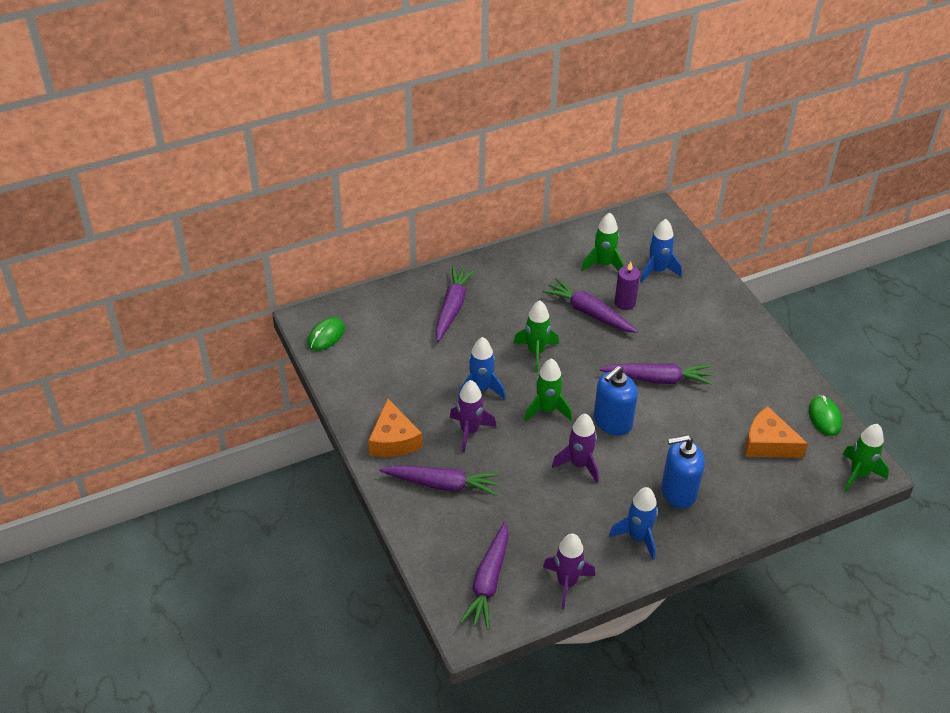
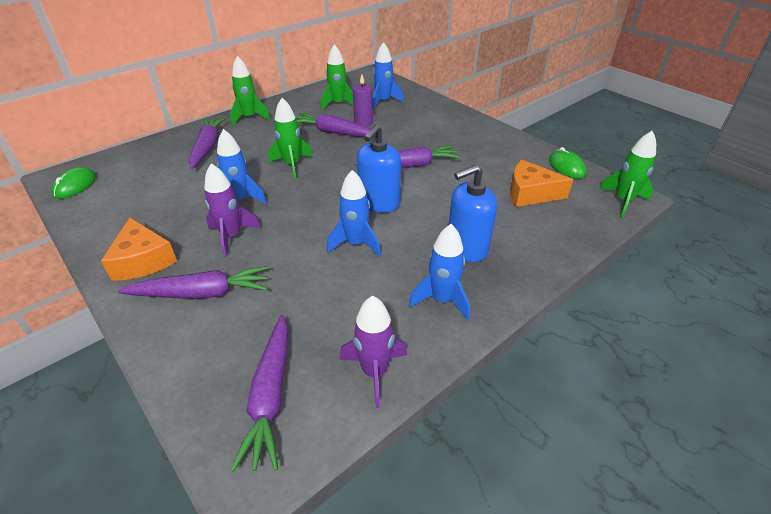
camera: 15 degrees left, 5 degrees down
(547, 410) = (311, 205): green rocket -> green rocket (249, 117)
(579, 464) = (356, 244): purple rocket -> blue rocket

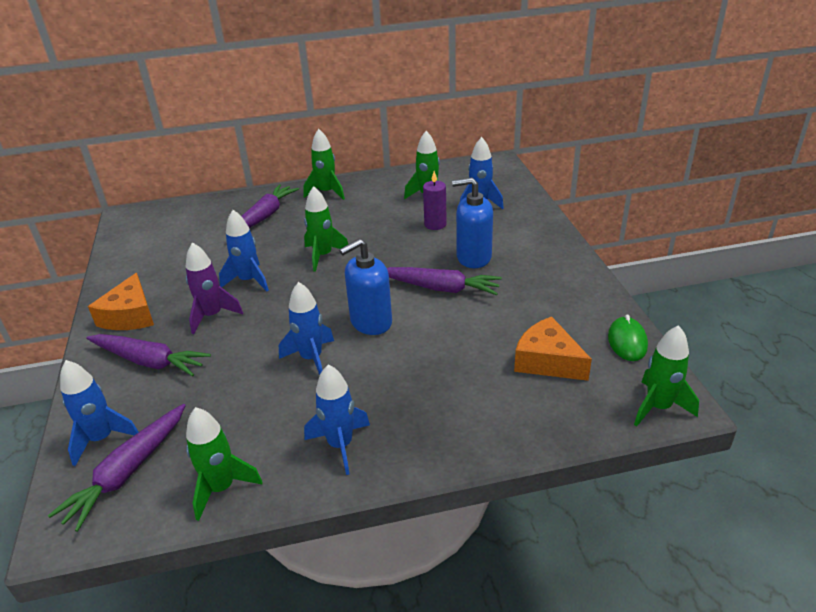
camera: 30 degrees right, 5 degrees down
(75, 185) = (133, 229): green mouse -> none
(214, 377) = (102, 438): none -> blue rocket
(334, 133) = (395, 229): purple carrot -> none
(374, 372) = (222, 488): purple rocket -> green rocket
(466, 248) = (415, 400): blue soap dispenser -> blue soap dispenser (473, 257)

